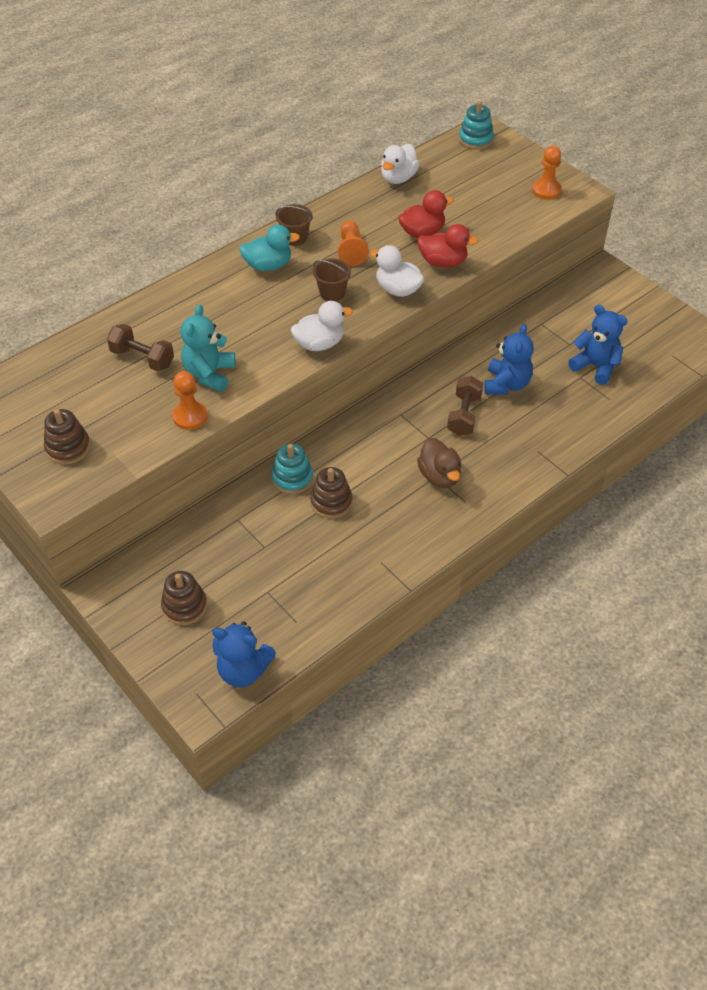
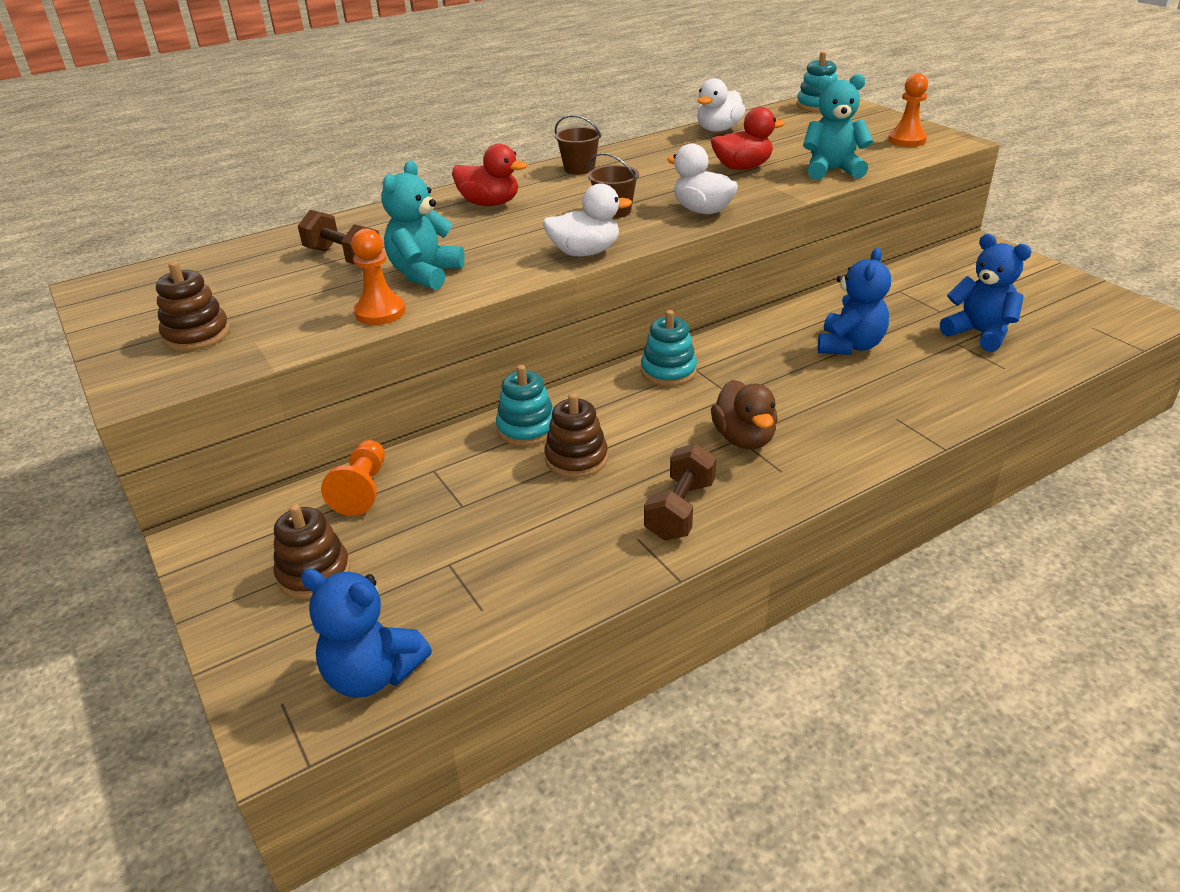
camera: 10 degrees right, 15 degrees down
(268, 265) = (538, 188): turquoise duck -> none
(351, 251) = (648, 179): orange pawn -> orange pawn (362, 489)
(382, 418) = (668, 371): none -> turquoise stacking toy
(443, 262) = (767, 190): red duck -> red duck (489, 204)
(464, 415) = (786, 374): brown dumbbell -> brown dumbbell (680, 510)
(490, 234) = (832, 170): none -> turquoise teddy bear

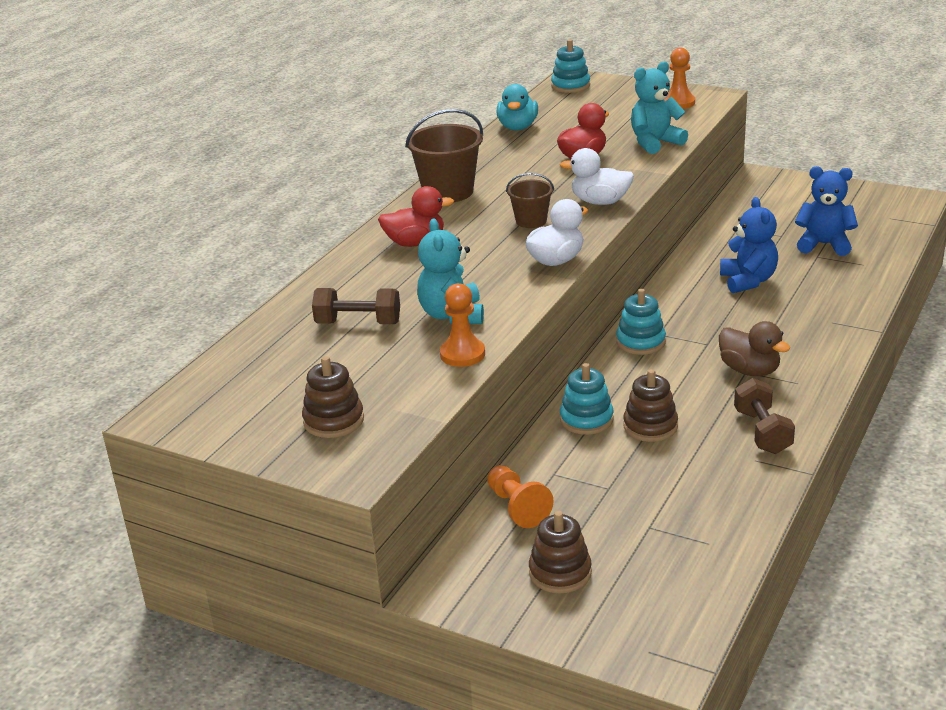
camera: 30 degrees left, 5 degrees down
(373, 674) = (688, 609): blue teddy bear -> none
(579, 169) = (448, 192): brown bucket -> brown bucket, size x1.73
(718, 129) = (517, 127): white duck -> turquoise duck

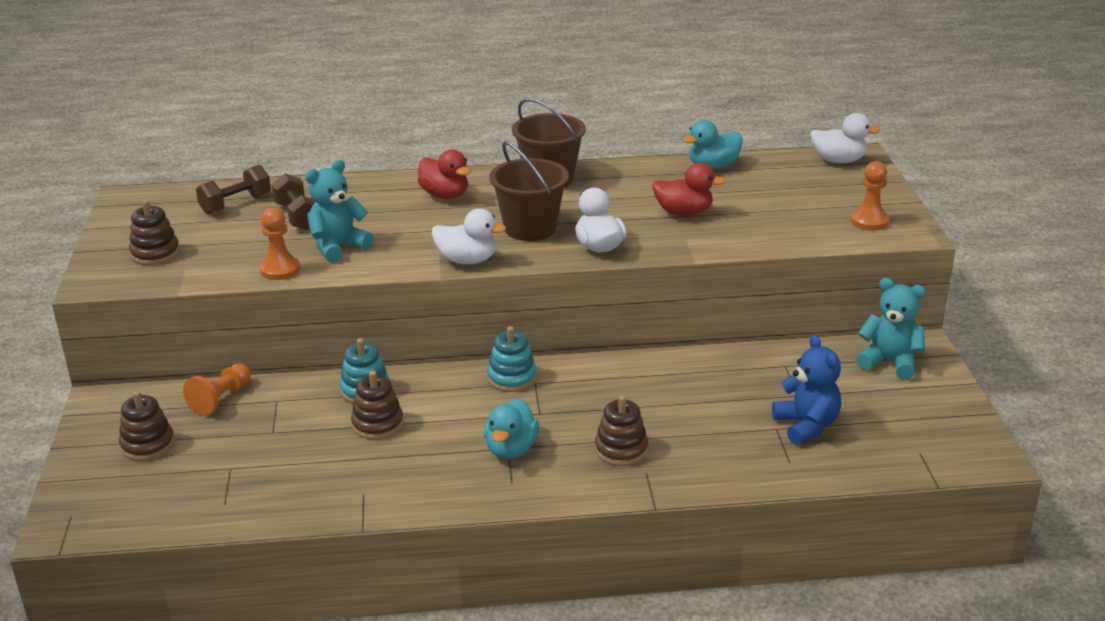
camera: 55 degrees right, 0 degrees up
(531, 221) = (530, 228): brown bucket -> brown bucket, size x1.73
(570, 86) = (838, 160): turquoise stacking toy -> white duck
(655, 143) = (757, 236): turquoise teddy bear -> turquoise teddy bear (889, 362)
(748, 281) = (680, 402): blue teddy bear -> none
(749, 370) = (511, 449): brown duck -> turquoise duck
(762, 432) = (411, 485): brown dumbbell -> brown dumbbell (236, 204)
(792, 323) = (621, 450): none -> brown stacking toy

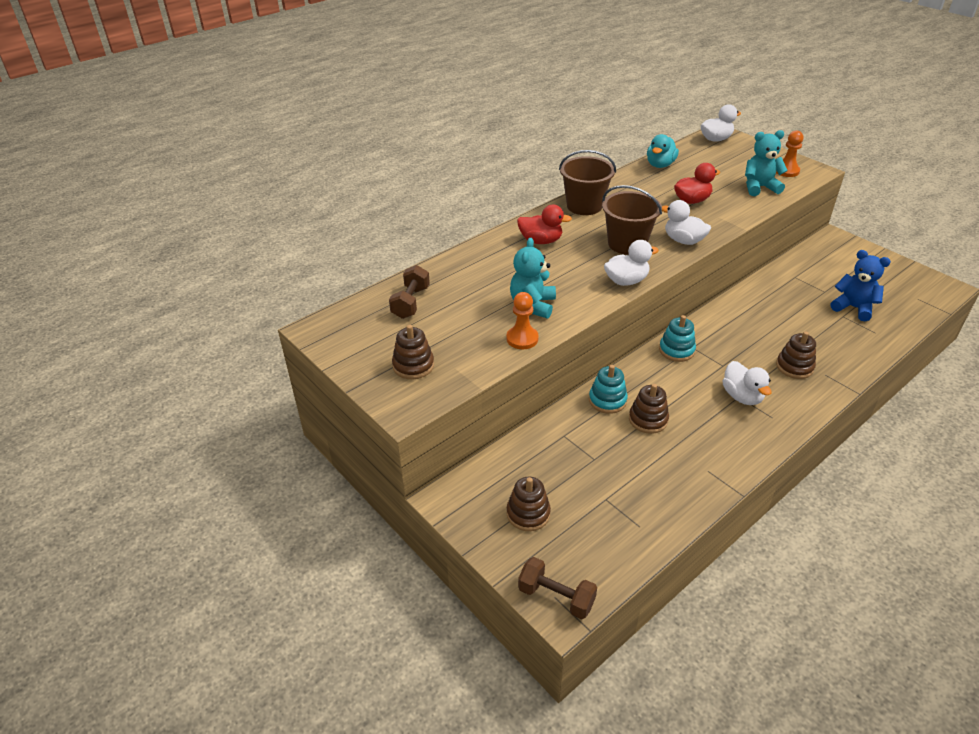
camera: 35 degrees left, 10 degrees up
(221, 399) = (526, 453): orange pawn -> none
(298, 216) = (470, 294): brown dumbbell -> brown dumbbell (556, 597)
(511, 449) = (742, 396): turquoise duck -> white duck
(889, 362) = (835, 253): turquoise teddy bear -> turquoise teddy bear (759, 187)

